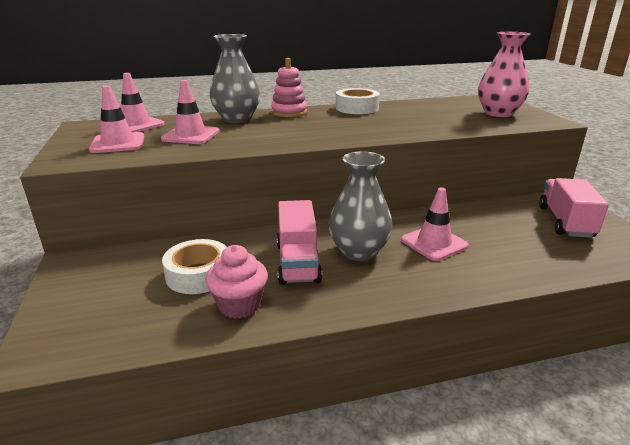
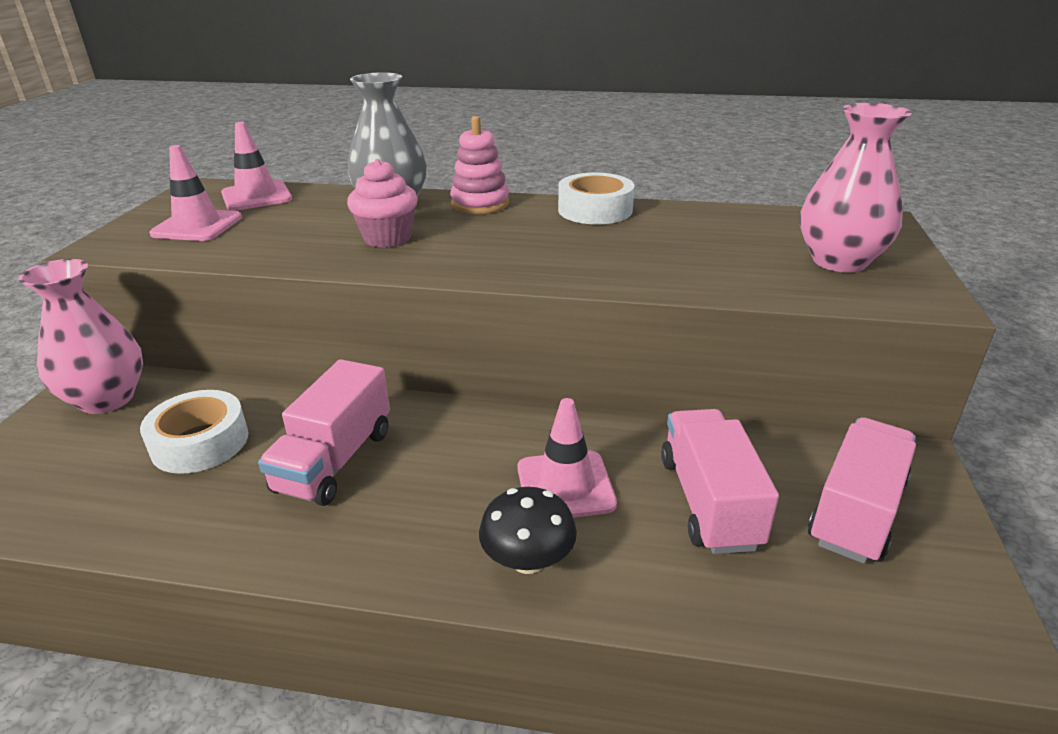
camera: 25 degrees right, 5 degrees up
(97, 268) = (107, 399): none -> pink vase
(191, 135) = (296, 227): pink traffic cone -> none
(239, 305) = (197, 508): pink cupcake -> pink cupcake (387, 238)
(358, 251) = (435, 467): grey vase -> none
(452, 277) = (528, 560): none -> black mushroom
(504, 233) = (709, 502): none -> pink truck

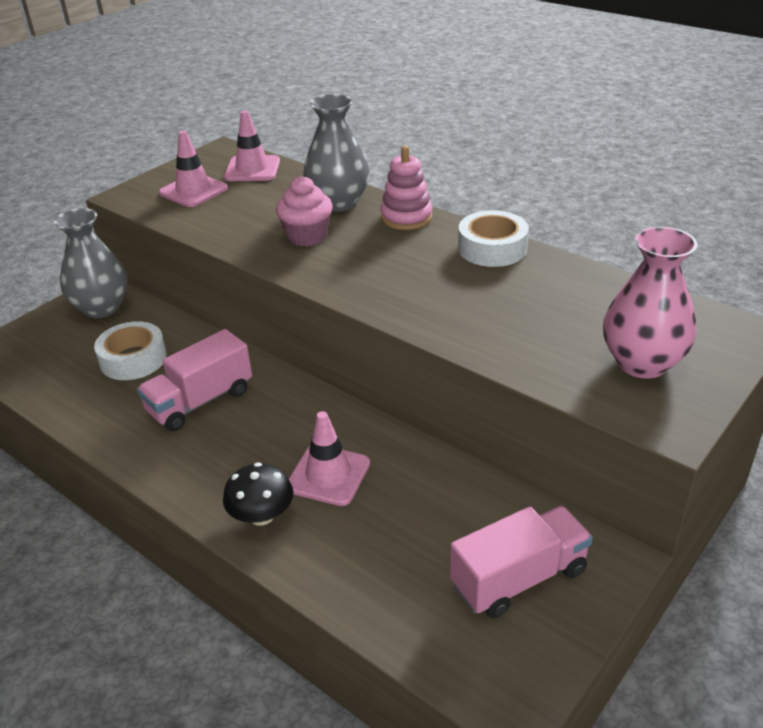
camera: 30 degrees right, 5 degrees up
(107, 399) = (101, 308): pink vase -> grey vase
(709, 502) = (416, 526): pink truck -> none

